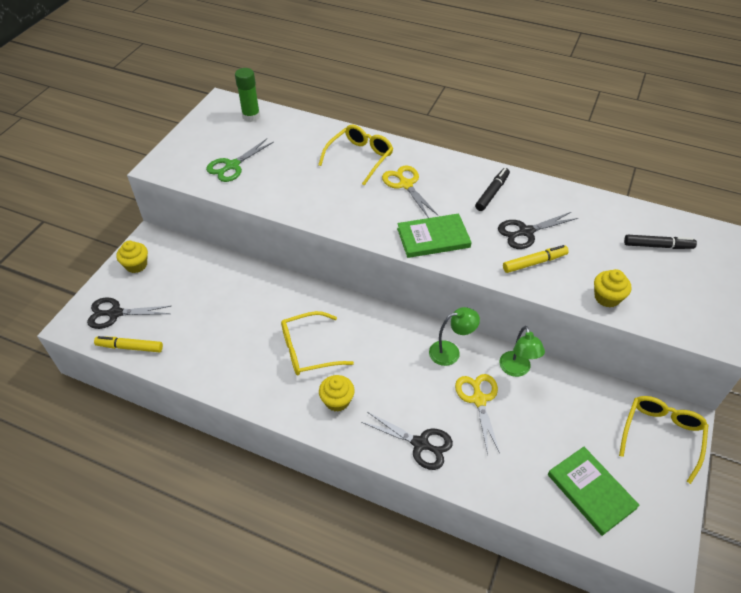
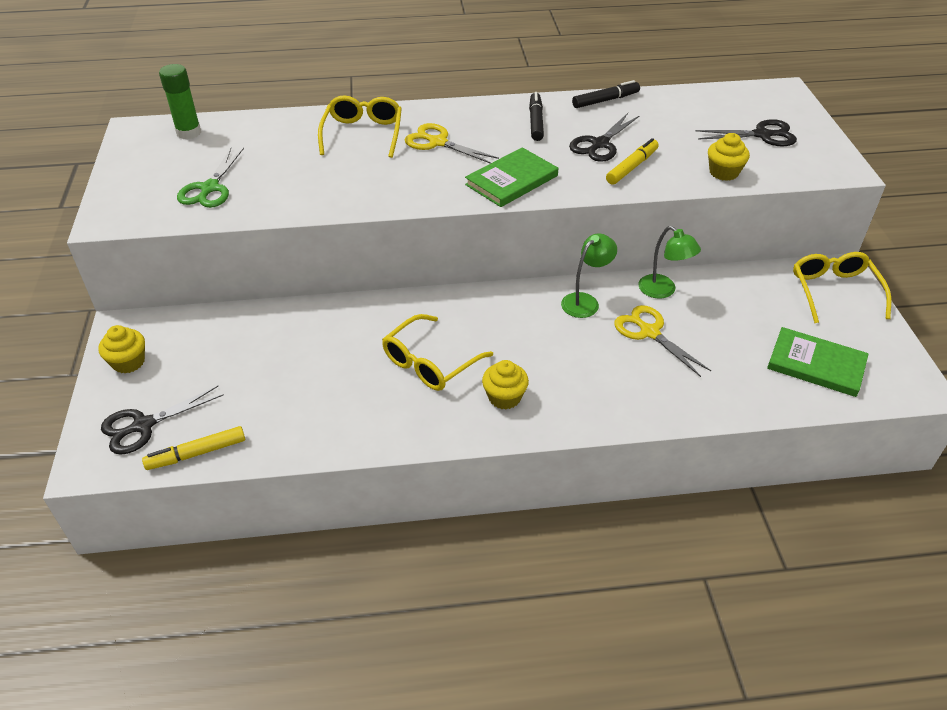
camera: 30 degrees left, 5 degrees down
(420, 444) = (626, 398): black scissors -> black scissors (762, 135)
(658, 246) = (729, 116): black marker -> black marker (605, 100)

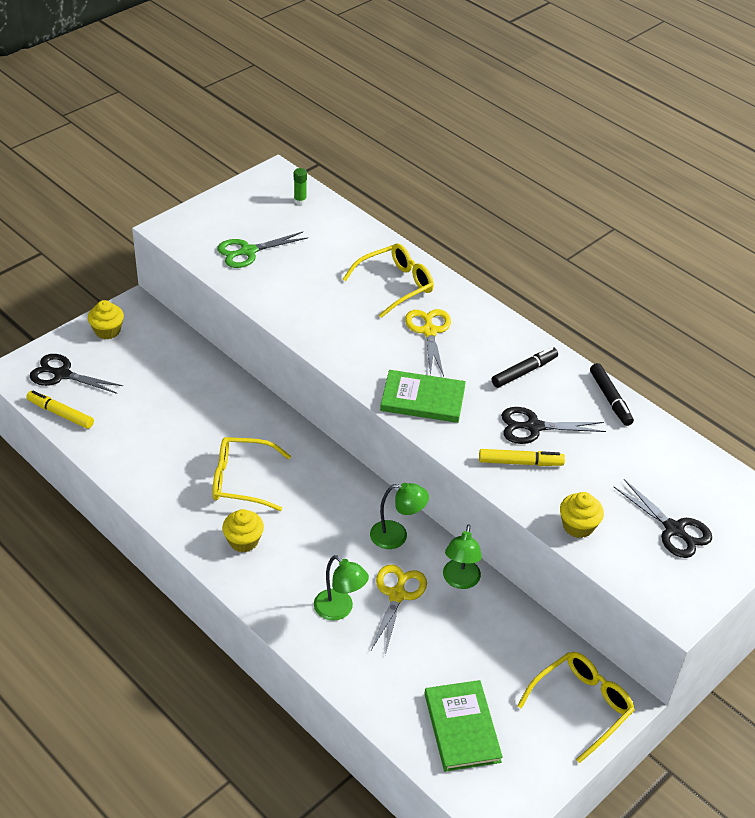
camera: 50 degrees right, 0 degrees up
(189, 133) = (300, 200): green glue stick -> green glue stick, size x0.58
(605, 100) = (610, 399): black marker -> black marker turned 45 degrees clockwise
(638, 374) = (339, 610): none -> green lamp

